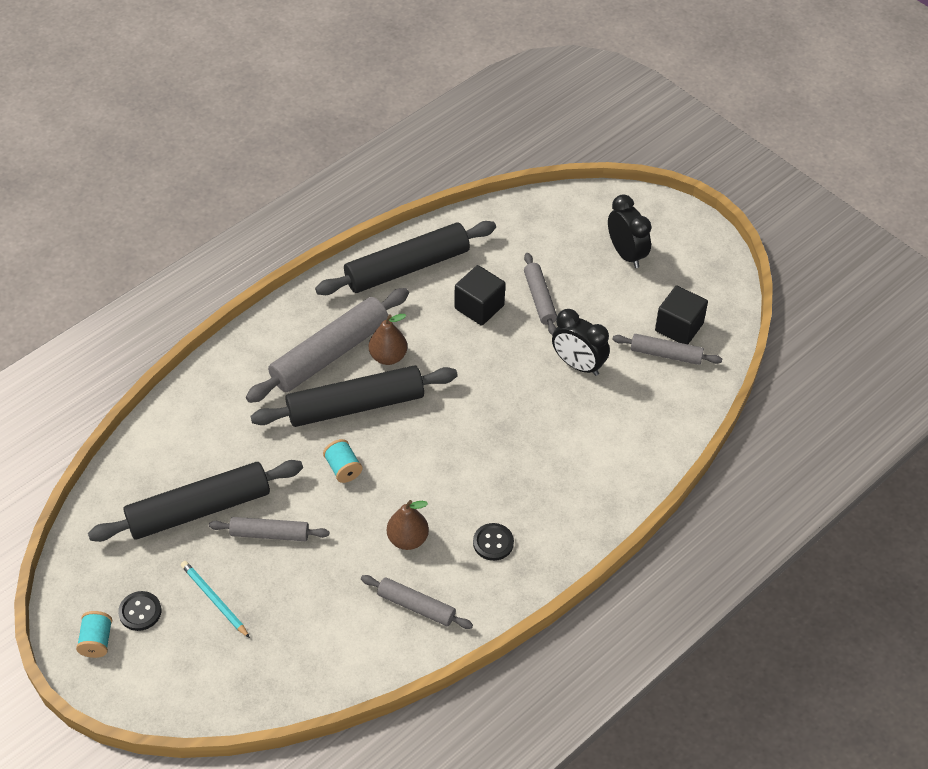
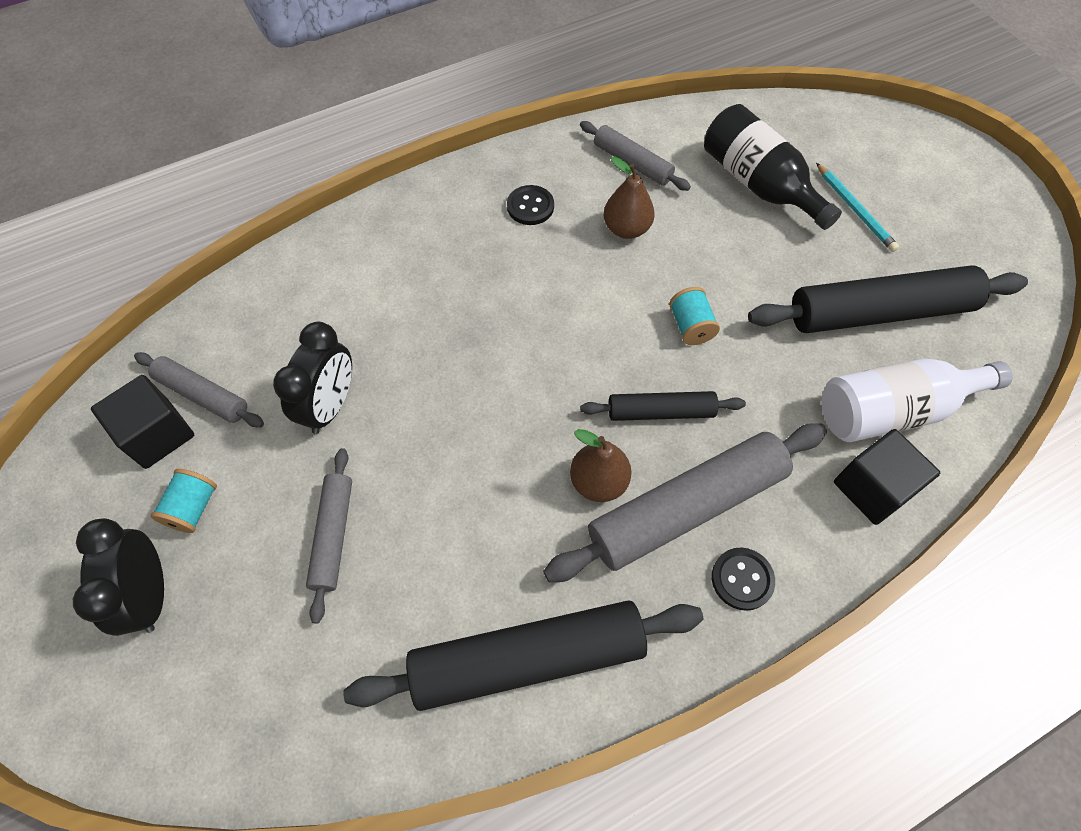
camera: 165 degrees left, 10 degrees up
(97, 641) = (984, 195): turquoise spool -> turquoise spool (193, 508)
(140, 612) = (939, 213): black button -> black button (742, 579)
(194, 438) = (893, 410): none -> white bottle
(270, 534) = (790, 266): grey rolling pin -> none
(300, 608) = (758, 184): none -> black bottle
(355, 405) = (660, 412): black rolling pin -> black rolling pin, size x0.54
(479, 307) = (433, 542): black cube -> black cube (872, 488)
(578, 365) = (330, 406): black clock -> black clock turned 60 degrees clockwise

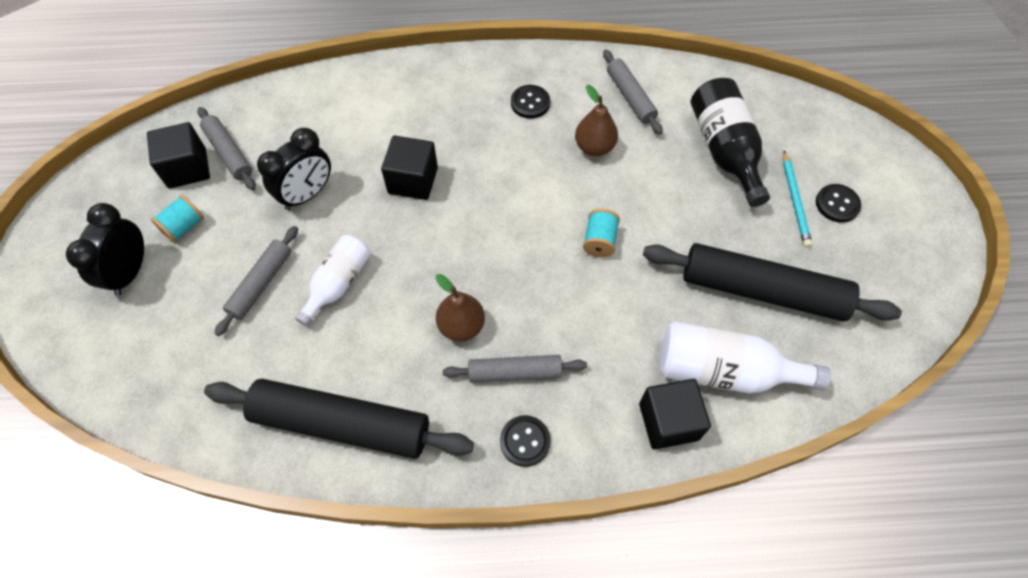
camera: 25 degrees right, 0 degrees up
(428, 494) = (338, 283): none -> white bottle
(448, 341) = (413, 180): none -> black cube
(660, 412) = (537, 295): black rolling pin -> none
(686, 507) = (514, 372): grey rolling pin -> grey rolling pin, size x0.54
(895, 198) = (837, 204): none -> black button

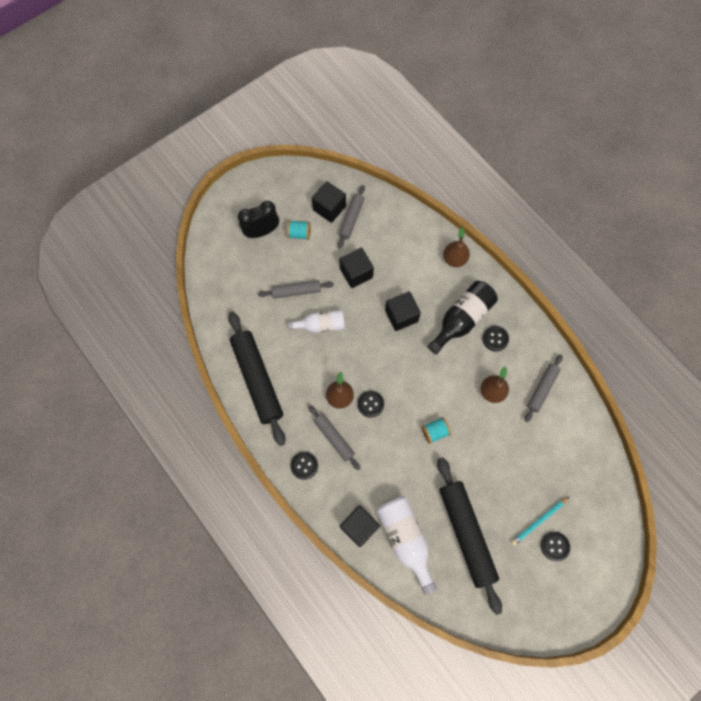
camera: 55 degrees right, 10 degrees up
(307, 194) = (356, 273): black clock -> black cube
(393, 80) = (454, 259): none -> brown pear
(502, 293) = (370, 404): none -> black button
(724, 150) = (544, 463): black bottle -> black bottle (462, 319)

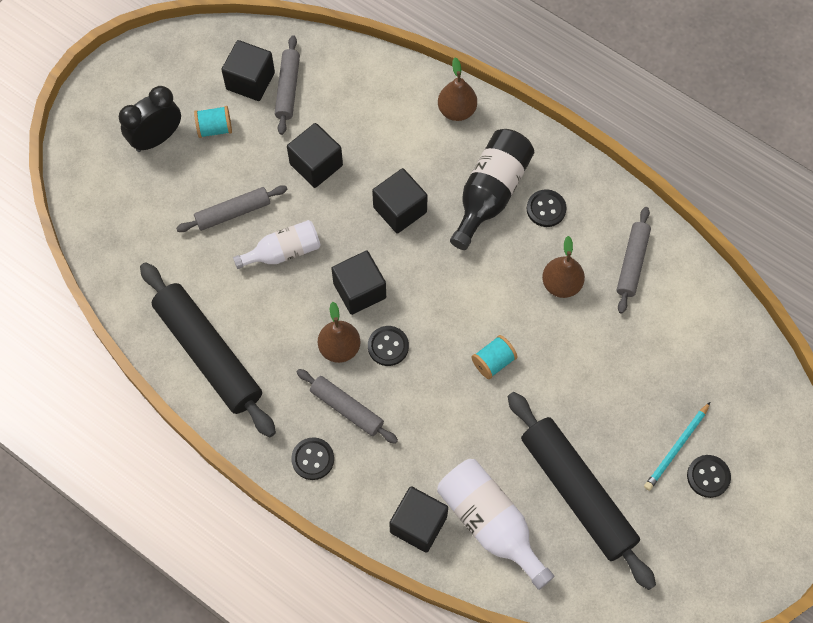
camera: 15 degrees left, 5 degrees down
(362, 362) = (359, 290): none -> black cube

